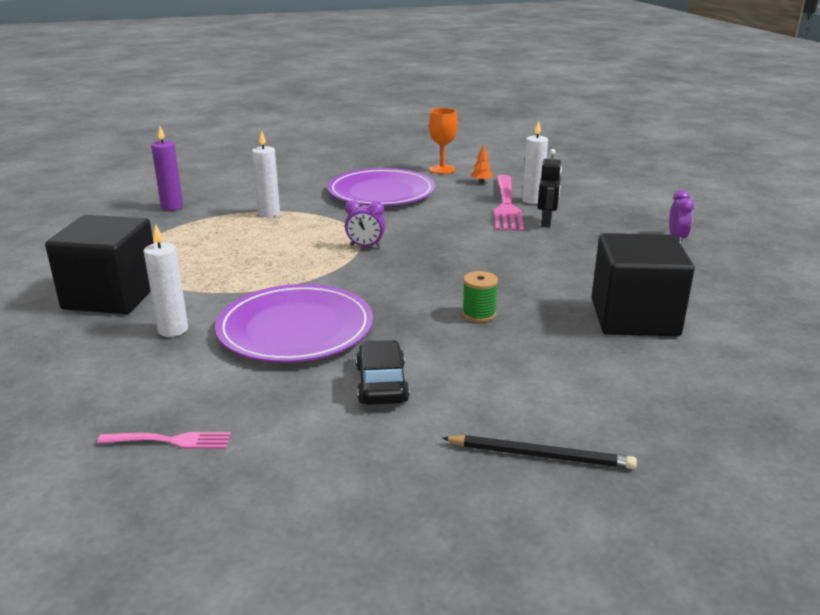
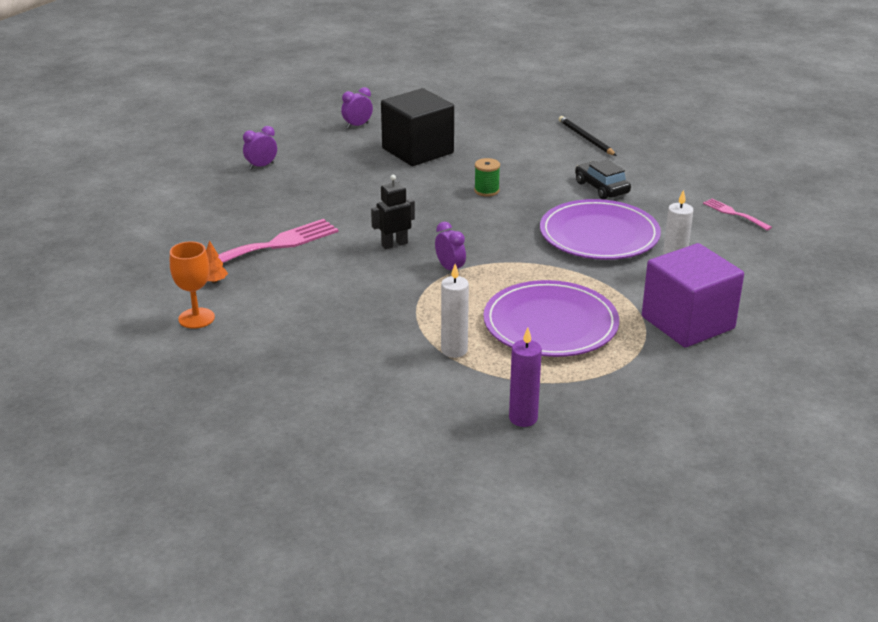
camera: 130 degrees left, 5 degrees up
(112, 296) = (687, 323): black cube -> purple cube
(381, 192) = (316, 320): purple plate -> purple plate (550, 324)
(381, 384) = (601, 188): black car -> black car turned 105 degrees clockwise
(532, 200) = (240, 240): white candle -> none
(546, 222) = (291, 218): black robot -> black robot (394, 244)
(754, 310) = (357, 125): none -> purple clock

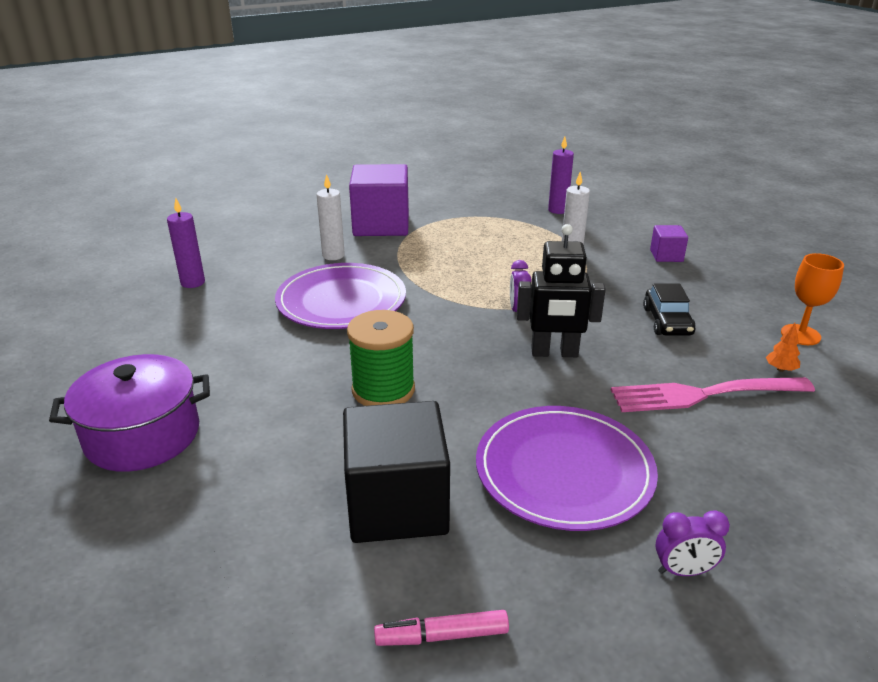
camera: 150 degrees left, 0 degrees up
(349, 379) = (666, 256): none -> purple cube
(357, 125) = (442, 636): purple clock -> pink marker
(394, 244) = (554, 353): black robot -> black robot, size x1.51
(486, 191) = (383, 390): green spool -> green spool, size x1.81
(550, 324) = (479, 249): purple plate -> purple plate (564, 471)
(586, 138) = (142, 435): black pencil -> purple pot
(601, 188) = (255, 349): black car -> black car (667, 321)
(735, 214) = (193, 282): pink fork -> purple candle

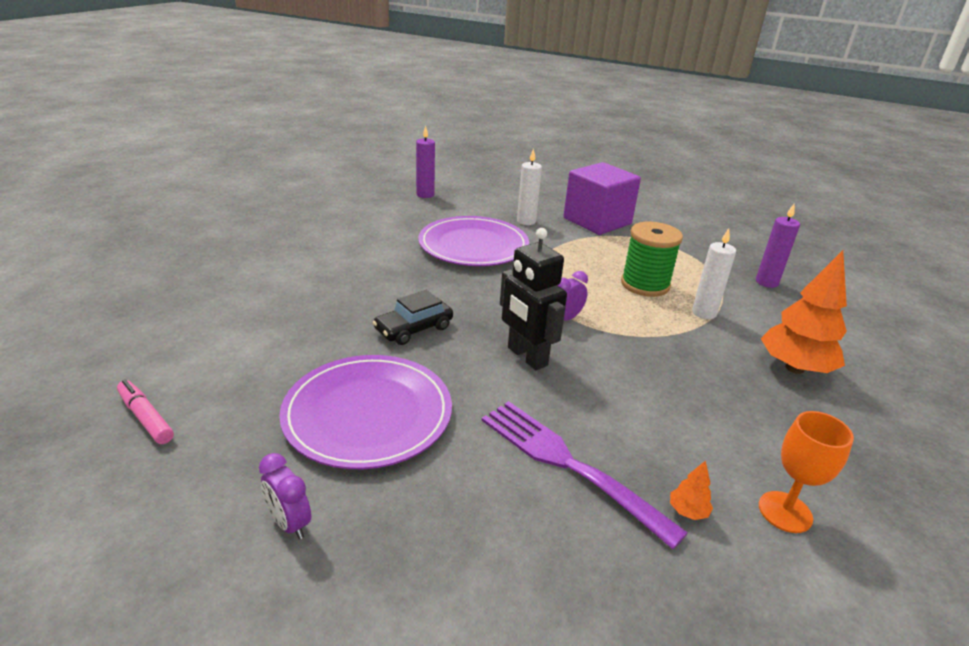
camera: 50 degrees right, 0 degrees up
(142, 435) = (258, 244): purple pot -> none
(383, 390) = (386, 300): green spool -> green spool (645, 284)
(397, 505) = (264, 352): black cube -> none
(666, 256) = (794, 368): purple cube -> orange tree
(667, 321) = (667, 404): black car -> black car (413, 329)
(704, 394) = (570, 465): pink fork -> purple fork

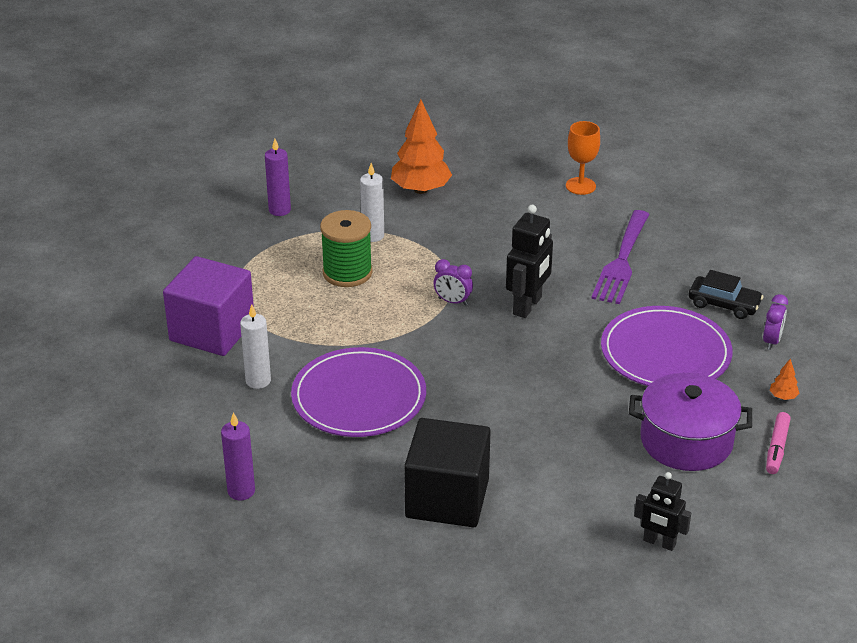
camera: 115 degrees left, 5 degrees up
(168, 301) = (659, 542): none -> black robot
(238, 365) = (686, 441): none -> purple pot
(334, 243) = (447, 498): none -> black cube
(413, 329) = (548, 374): black car -> black car (724, 304)
(687, 511) = (614, 215): orange tree -> orange tree (783, 397)

